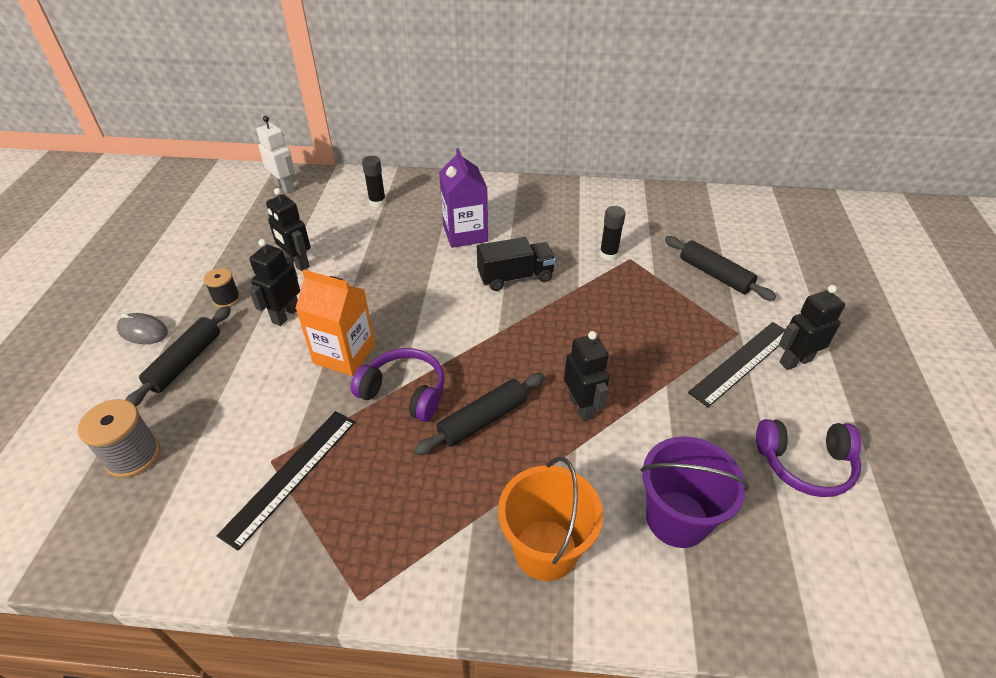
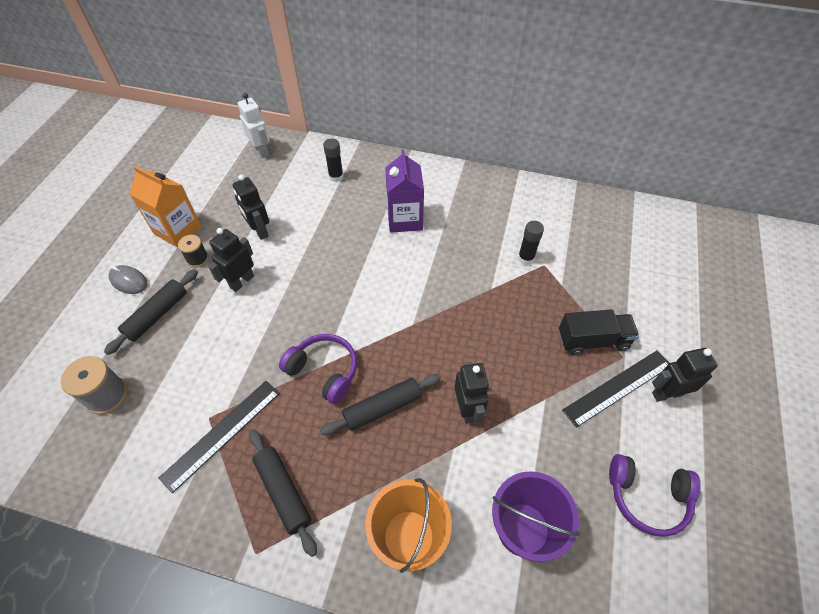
camera: 10 degrees right, 10 degrees up
(344, 354) = (282, 327): orange carton -> orange carton (177, 230)
(515, 277) = (439, 270): black truck -> black truck (593, 340)
(715, 275) = (617, 293): black rolling pin -> black rolling pin (283, 492)

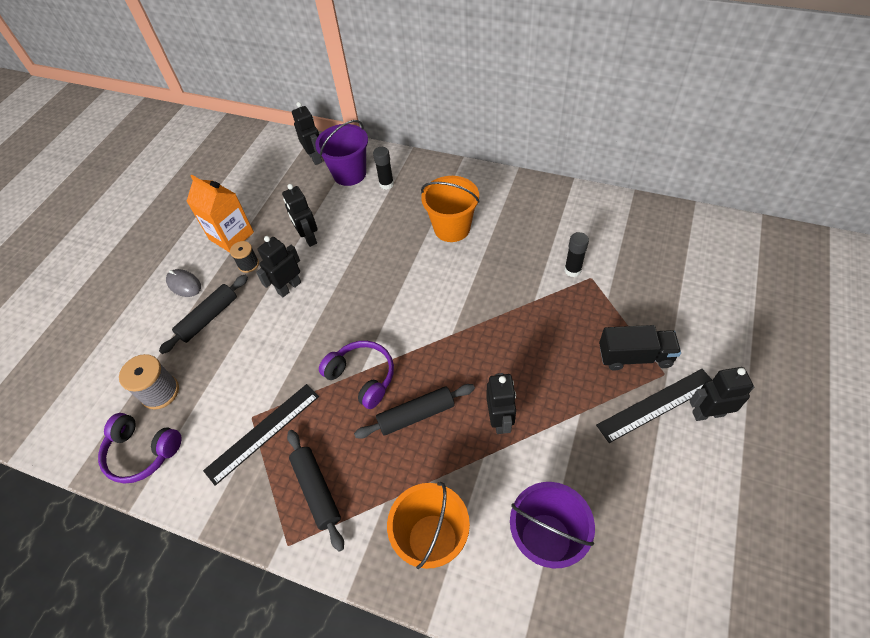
camera: 10 degrees right, 0 degrees up
(261, 151) = (315, 158): white robot -> black robot
(298, 167) = (349, 174): none -> purple bucket
(404, 219) = (452, 228): purple carton -> orange bucket
(647, 497) = (676, 516): purple headphones -> purple headphones (142, 452)

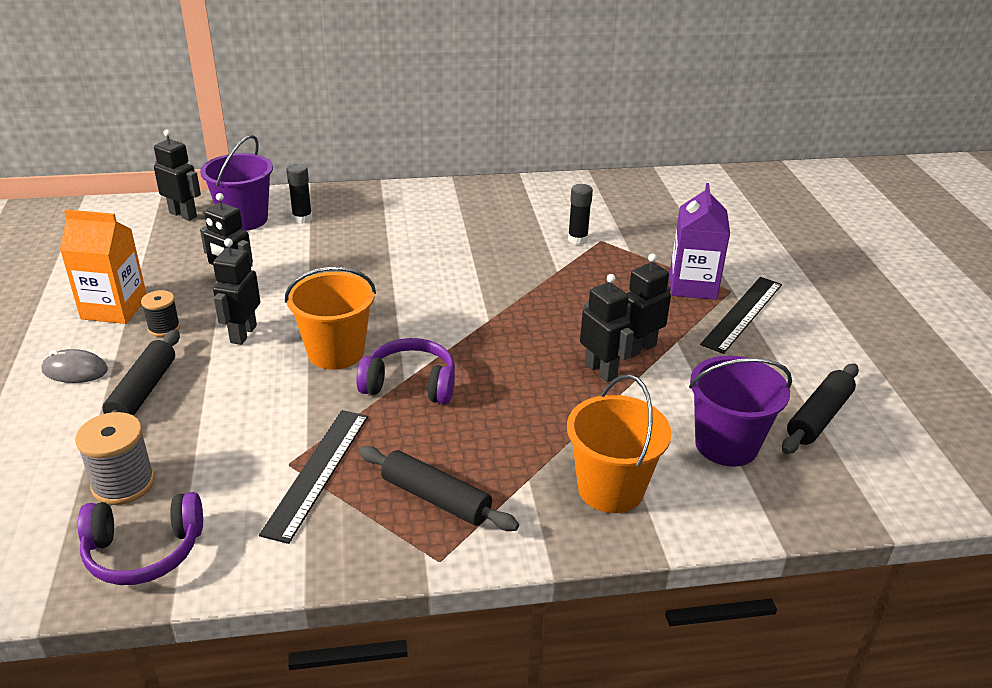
camera: 35 degrees left, 20 degrees down
(416, 415) = (503, 395): black rolling pin -> black rolling pin (818, 417)
(452, 228) = (415, 237): orange bucket -> orange bucket (336, 352)
(635, 356) = (693, 285): black truck -> purple carton
(708, 413) = (792, 306): black robot -> black robot (639, 348)

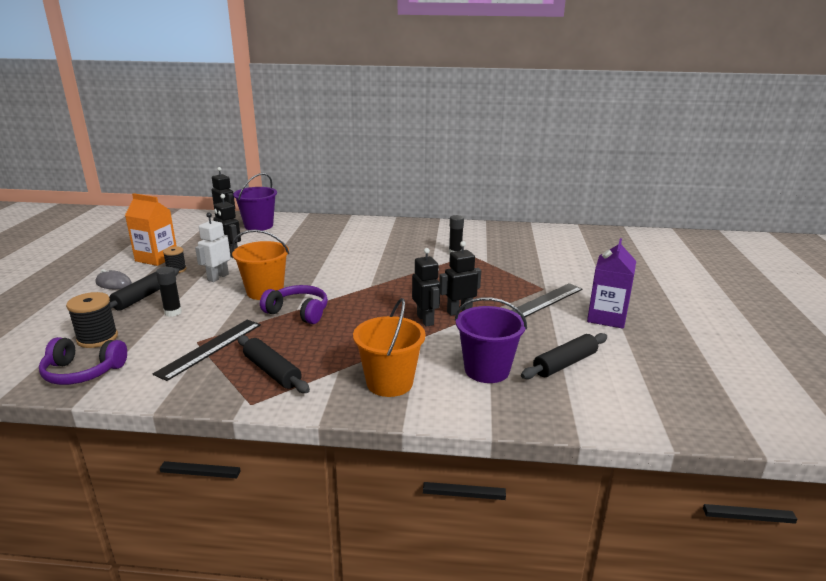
camera: 15 degrees right, 10 degrees down
(123, 484) = (97, 338): grey spool -> black spool
(243, 334) = (218, 277): black robot -> white robot
(302, 218) = (292, 228): black glue stick -> black glue stick (173, 312)
(693, 285) = (518, 283): purple carton -> purple carton (606, 317)

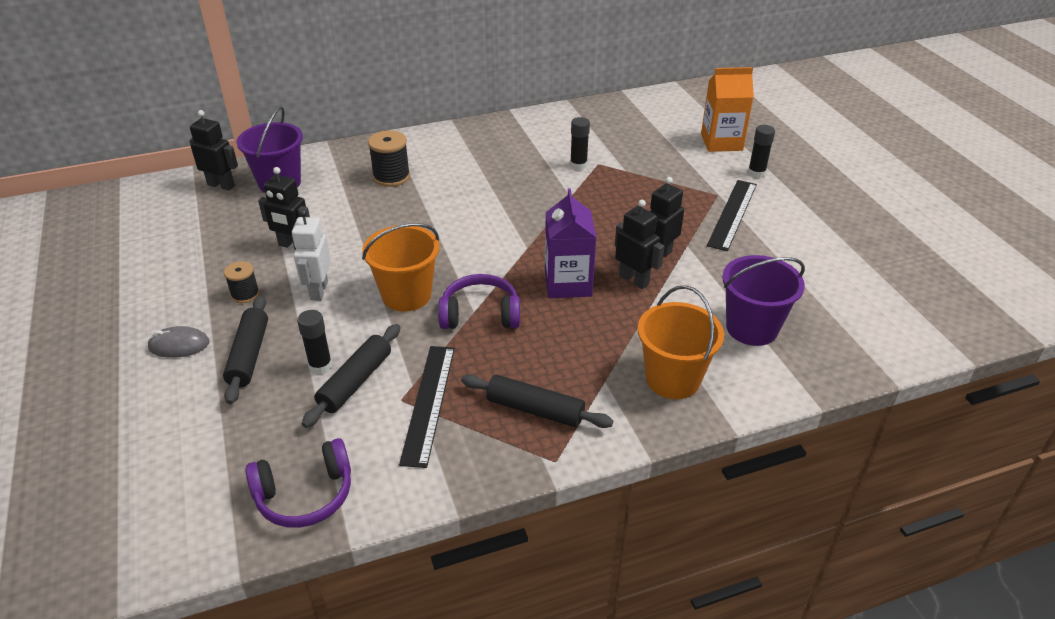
camera: 25 degrees left, 15 degrees up
(97, 338) = (264, 440): black spool -> black spool (391, 177)
(156, 258) = (192, 282): orange carton -> orange carton (721, 142)
(564, 364) = (815, 294): black rolling pin -> black rolling pin (355, 382)
(589, 283) = (756, 173): none -> black glue stick
(606, 317) = (808, 218): purple carton -> purple carton (568, 283)

